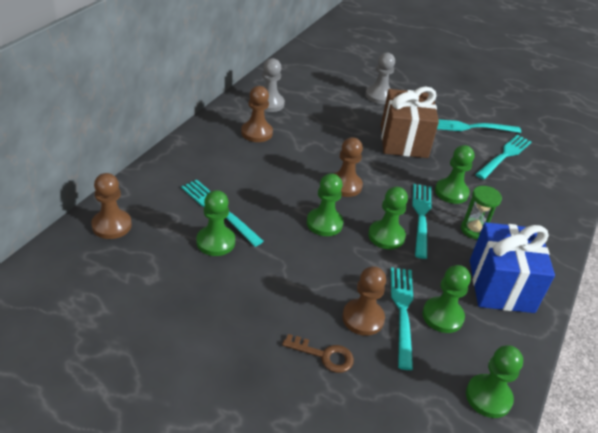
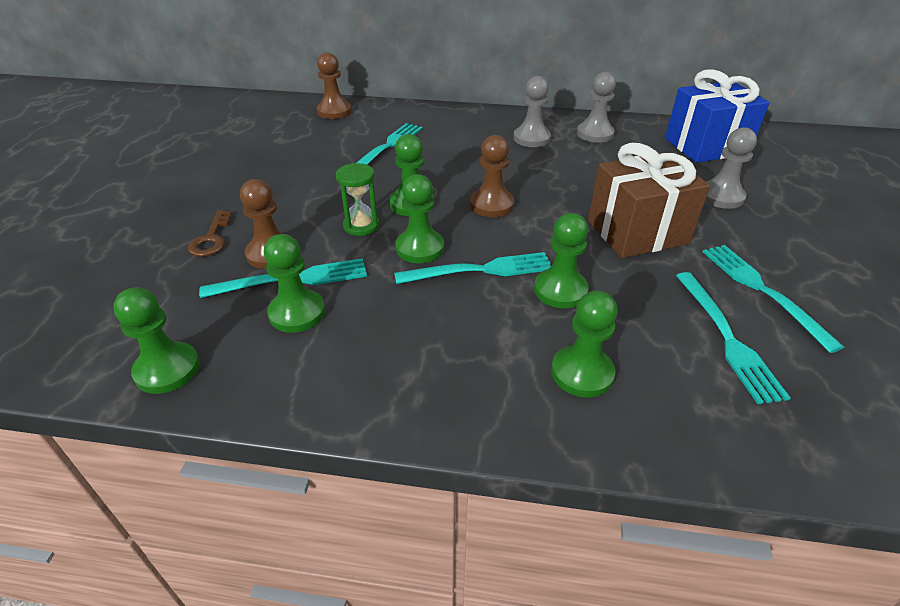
camera: 75 degrees right, 0 degrees up
(215, 242) = (342, 155): green pawn -> green pawn (582, 373)
(256, 133) = (531, 138): brown pawn -> grey pawn
(474, 230) = (490, 323): green hourglass -> green hourglass (361, 226)
(501, 286) = (382, 363): blue gift -> blue gift (706, 146)
(505, 155) = (728, 339): turquoise fork -> turquoise fork turned 60 degrees clockwise

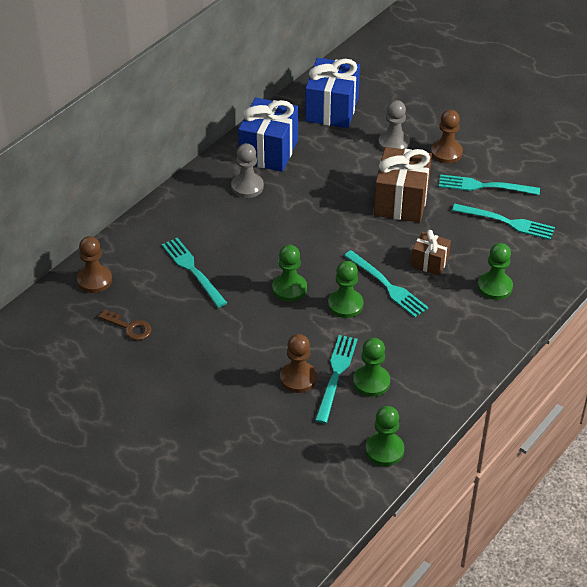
camera: 60 degrees left, 5 degrees up
(211, 239) = (255, 405): brown key -> brown key (129, 327)
(361, 226) = (298, 323): green hourglass -> none
(482, 270) = (388, 286): turquoise fork -> turquoise fork turned 120 degrees clockwise
(491, 205) = (321, 250): brown pawn -> brown pawn (446, 153)
(560, 290) = (429, 262): green pawn -> brown gift
(595, 134) = (269, 151): grey pawn -> blue gift

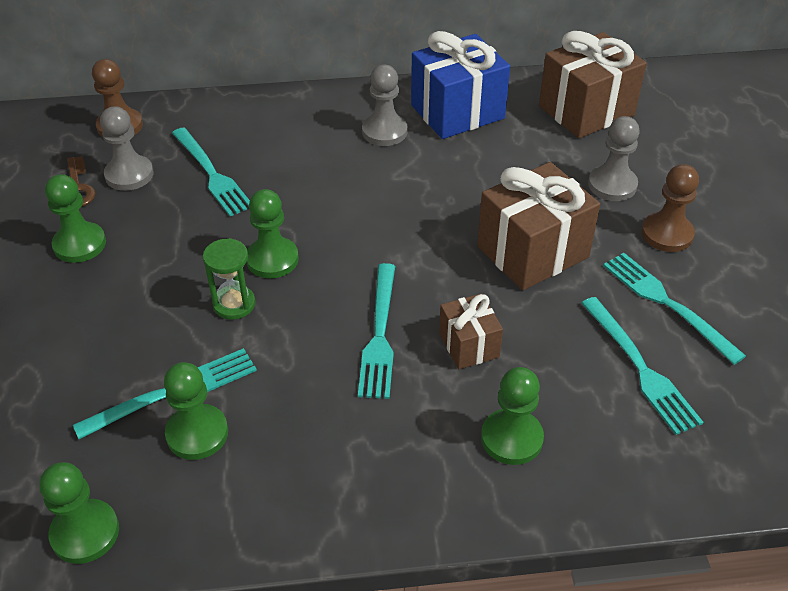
camera: 45 degrees right, 0 degrees up
(146, 301) = (129, 175): none -> grey pawn
(192, 270) = (212, 174): turquoise fork -> turquoise fork turned 135 degrees clockwise
(298, 378) = (134, 362): brown pawn -> none
(303, 321) = (234, 304): none -> green hourglass
(332, 109) = (586, 111): blue gift -> brown gift
(345, 304) = (303, 321): green pawn -> green pawn (79, 244)

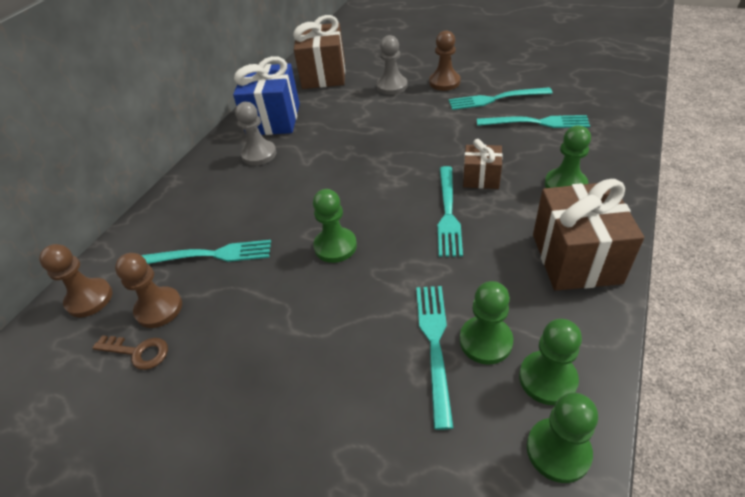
camera: 55 degrees left, 0 degrees up
(79, 244) = (213, 368): green pawn -> green pawn (547, 379)
(129, 175) = (159, 308): grey pawn -> brown pawn
(234, 304) = (365, 281): green hourglass -> none
(380, 336) = (448, 214): turquoise fork -> turquoise fork turned 60 degrees clockwise
(532, 252) = (422, 130): brown gift -> brown gift (576, 258)

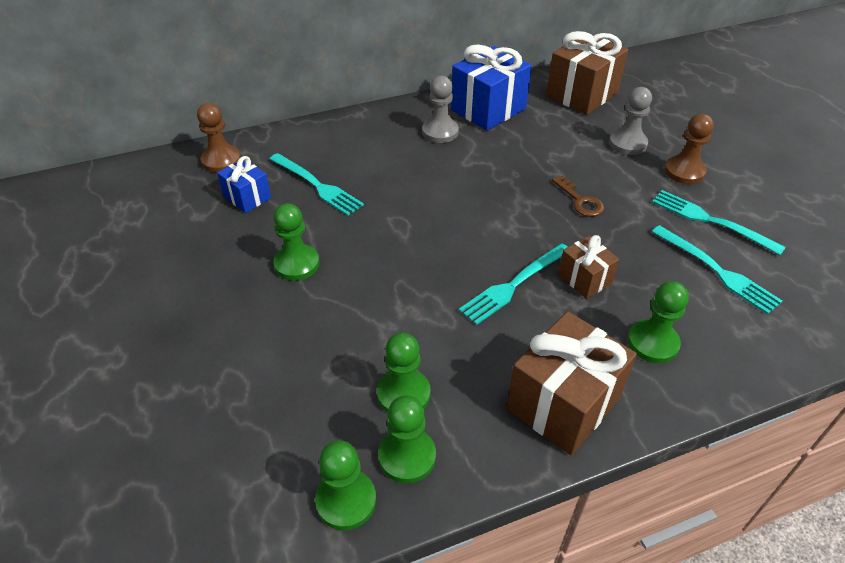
camera: 40 degrees right, 0 degrees up
(138, 352) = (207, 215): brown key -> brown key (580, 201)
(159, 308) = (247, 197): brown pawn -> blue gift
(335, 246) = (399, 243): green pawn -> green pawn (297, 264)
(434, 343) = (369, 363): turquoise fork -> none

